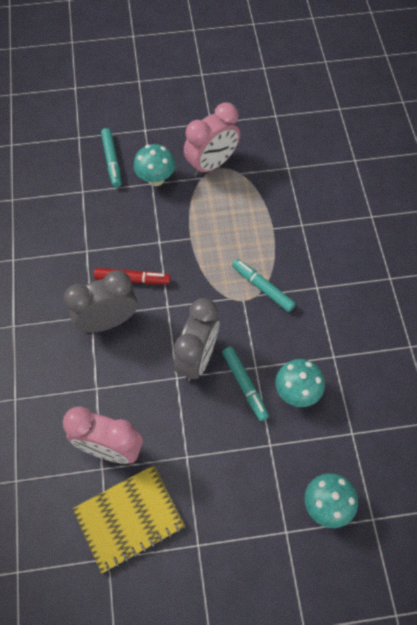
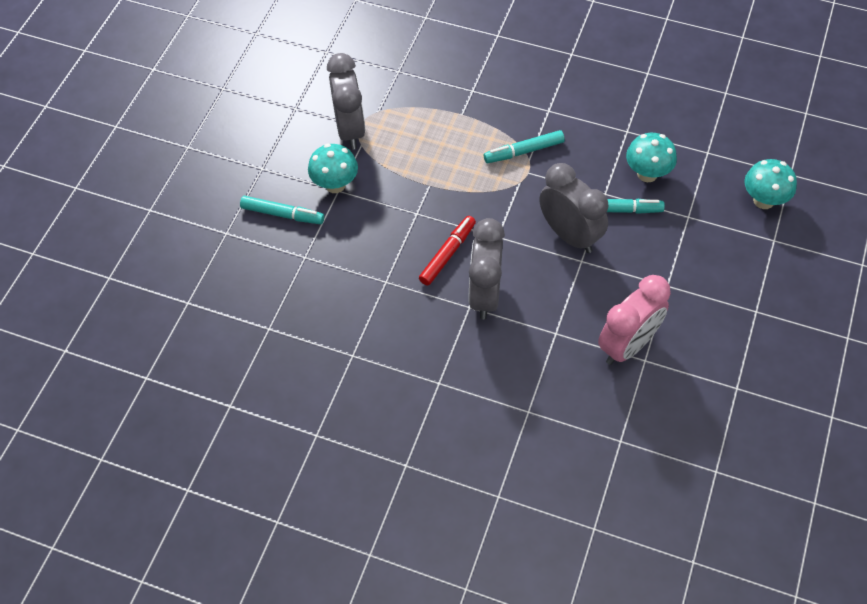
camera: 60 degrees left, 5 degrees down
(129, 518) = (706, 356): yellow notebook -> none
(211, 164) = (350, 130): pink clock -> grey clock

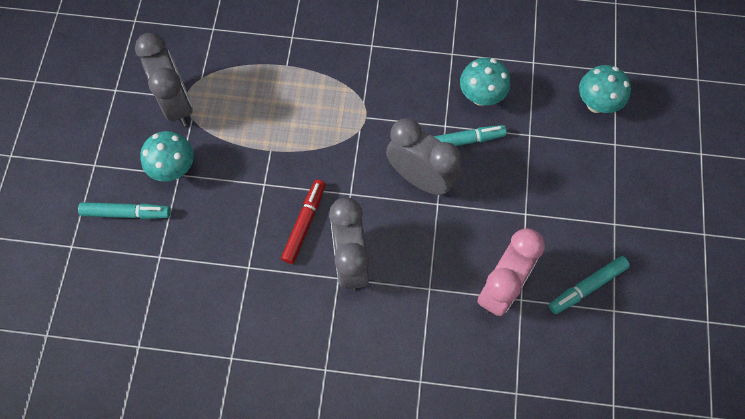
camera: 15 degrees left, 10 degrees up
(524, 151) = (356, 95): turquoise marker -> turquoise marker (587, 287)

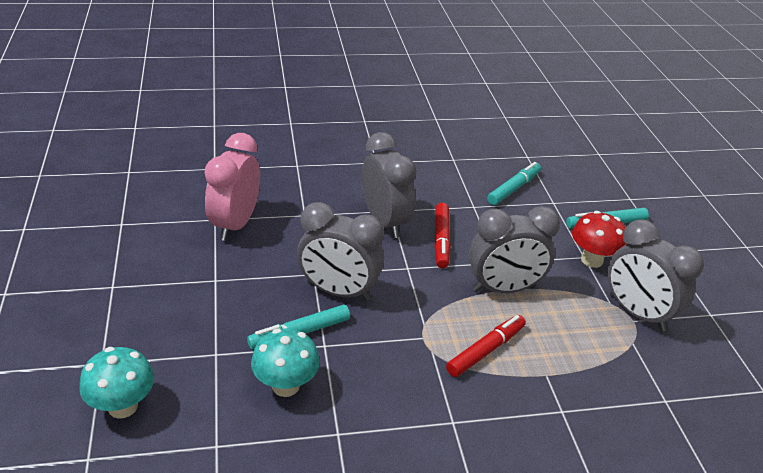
camera: 160 degrees right, 30 degrees down
(174, 169) = (592, 260): turquoise mushroom -> red mushroom
(275, 152) = (503, 288): none -> grey clock
(321, 95) = (485, 350): none -> red marker
(587, 287) = (148, 235): turquoise marker -> turquoise marker (513, 188)

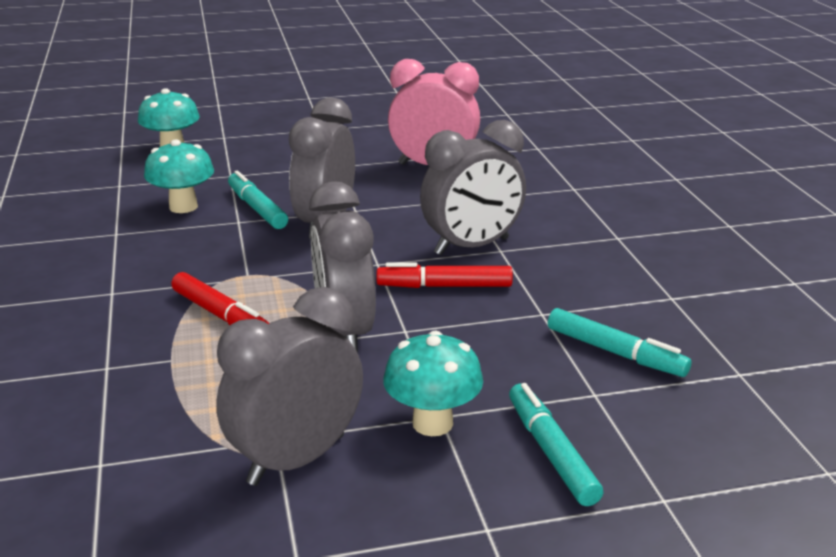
camera: 90 degrees right, 10 degrees down
(592, 260) = (432, 423): red mushroom -> turquoise mushroom

